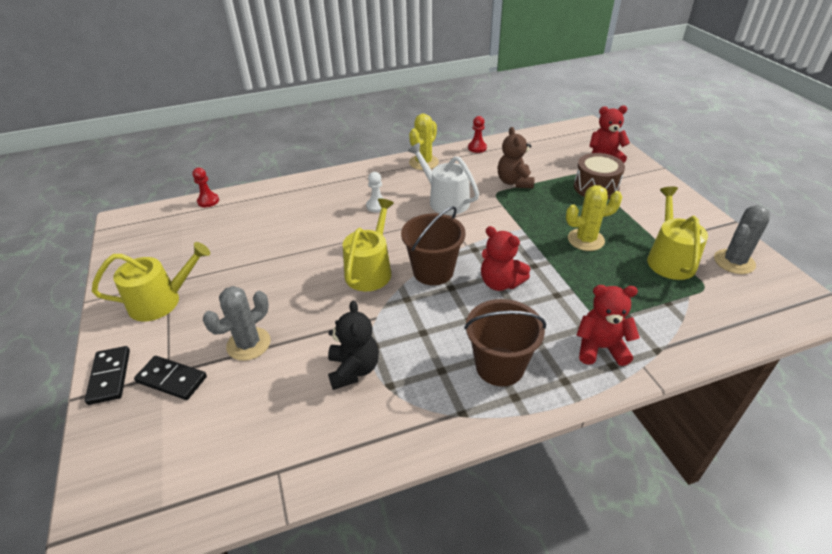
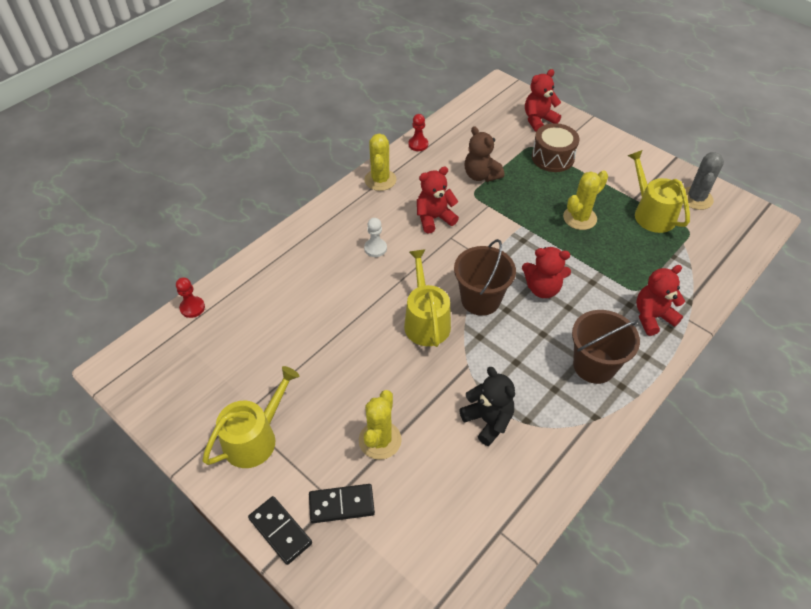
camera: 30 degrees left, 10 degrees up
(248, 344) = (380, 440): grey cactus -> yellow cactus
(445, 200) = (434, 218): white watering can -> red teddy bear

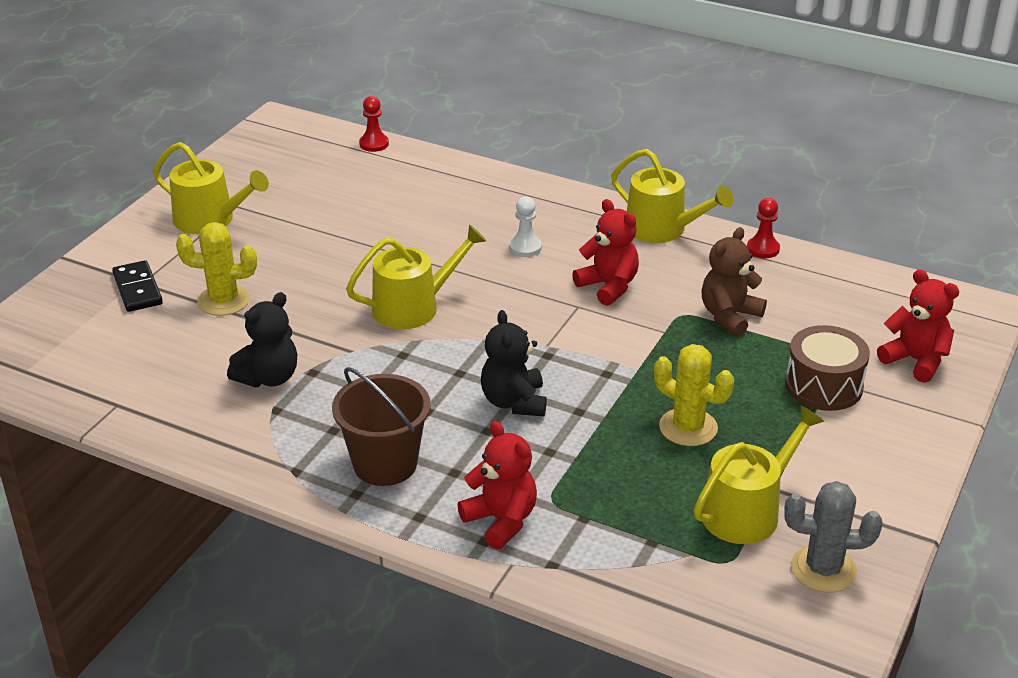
camera: 75 degrees right, 15 degrees down
(280, 531) = (103, 257): black domino -> none
(380, 180) = (662, 229): yellow cactus -> yellow watering can
(480, 300) = (469, 347): brown bucket -> none
(542, 288) = (514, 402): red teddy bear -> black teddy bear

